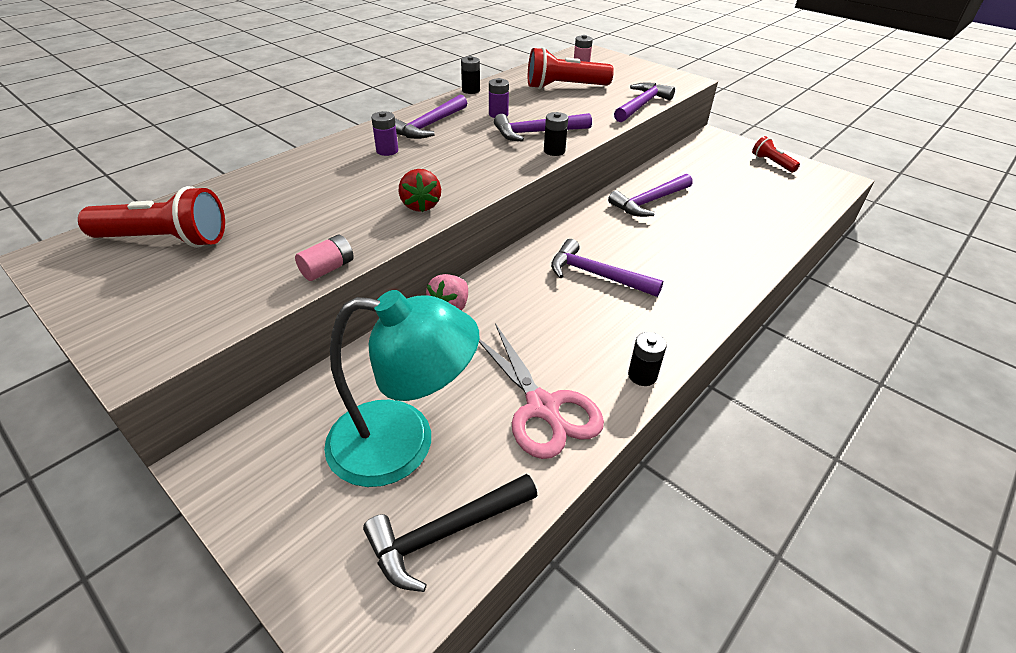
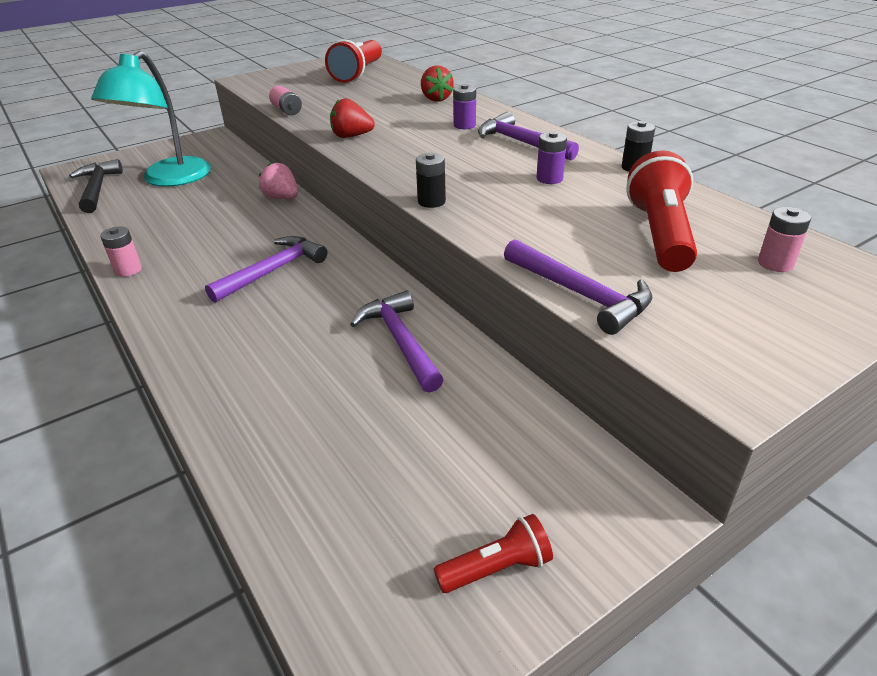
camera: 105 degrees right, 5 degrees down
(301, 172) = (436, 99): none -> red strawberry
(537, 133) = (487, 196): purple hammer -> none
(543, 408) = (145, 224): pink scissors -> none
(642, 375) = (128, 270): black battery -> pink battery

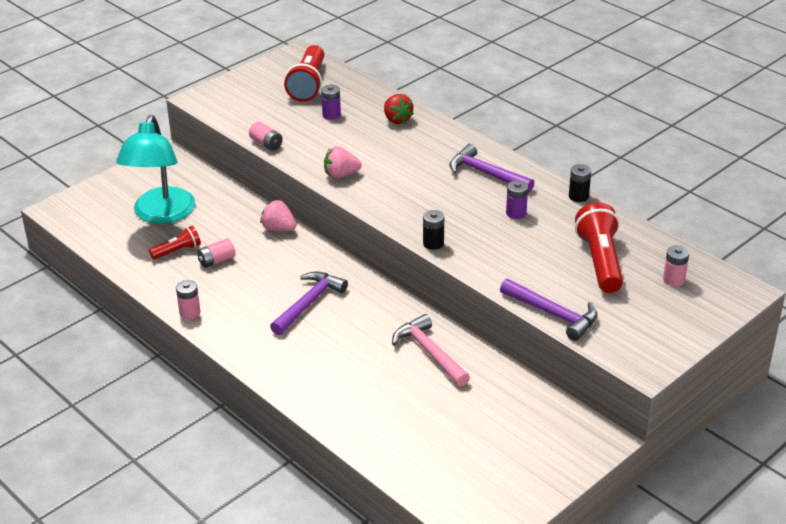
camera: 10 degrees left, 0 degrees up
(97, 188) = (100, 230): black hammer -> none
(196, 222) = (216, 260): none -> pink battery
(351, 136) = (341, 175): red strawberry -> pink strawberry
(400, 341) = (429, 352): purple hammer -> pink hammer
(464, 125) = (433, 155): purple battery -> purple battery (331, 115)
(496, 568) = (527, 477): red flashlight -> red flashlight (177, 251)

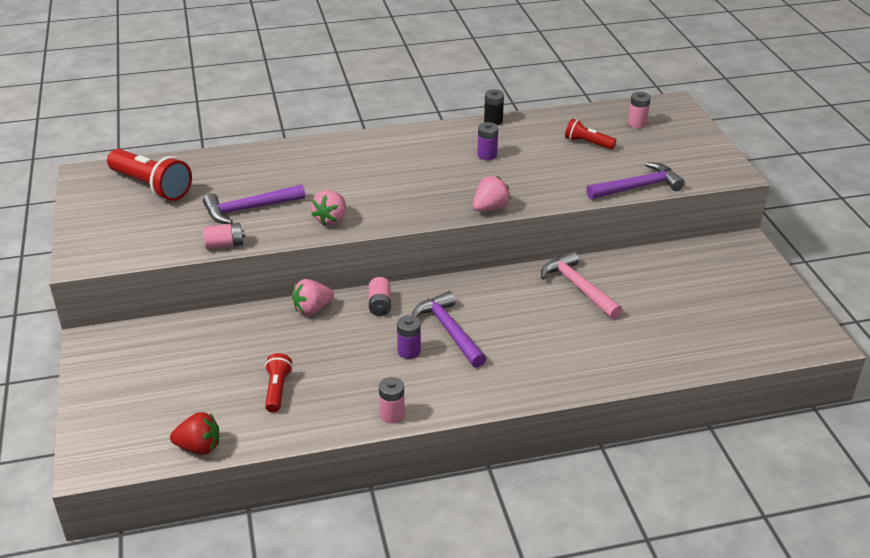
camera: 60 degrees left, 0 degrees up
(161, 214) = (198, 381): turquoise lamp -> none
(216, 260) = (323, 367): pink battery -> pink battery (380, 305)
(331, 115) = (223, 191): purple battery -> purple battery (409, 351)
(397, 119) = (278, 161): red strawberry -> red strawberry (199, 447)
(429, 352) = (578, 287): pink hammer -> pink hammer turned 60 degrees clockwise
(433, 243) = (490, 208): black battery -> pink strawberry
(486, 173) = (415, 148): purple hammer -> purple hammer (249, 209)
(600, 261) = (587, 143): red flashlight -> red flashlight, size x0.55

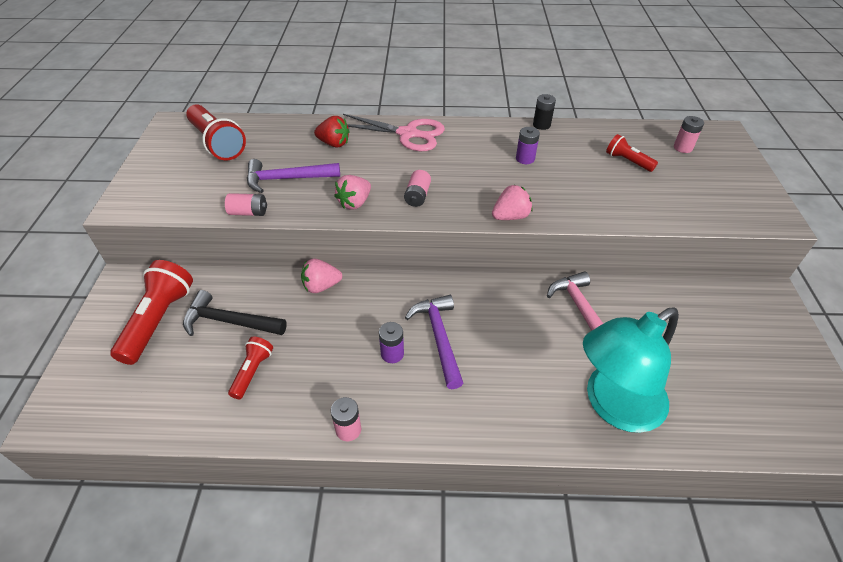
camera: 15 degrees right, 10 degrees up
(155, 367) = (159, 320): none -> red flashlight
(199, 447) = (152, 424): red strawberry -> red strawberry (334, 143)
(231, 355) = (229, 321): none -> black hammer
(358, 149) = (408, 134): none -> pink scissors
(380, 305) = (384, 294): pink battery -> pink battery (417, 196)
(625, 353) = (613, 405): none -> turquoise lamp
(638, 187) = (670, 218): purple hammer -> none

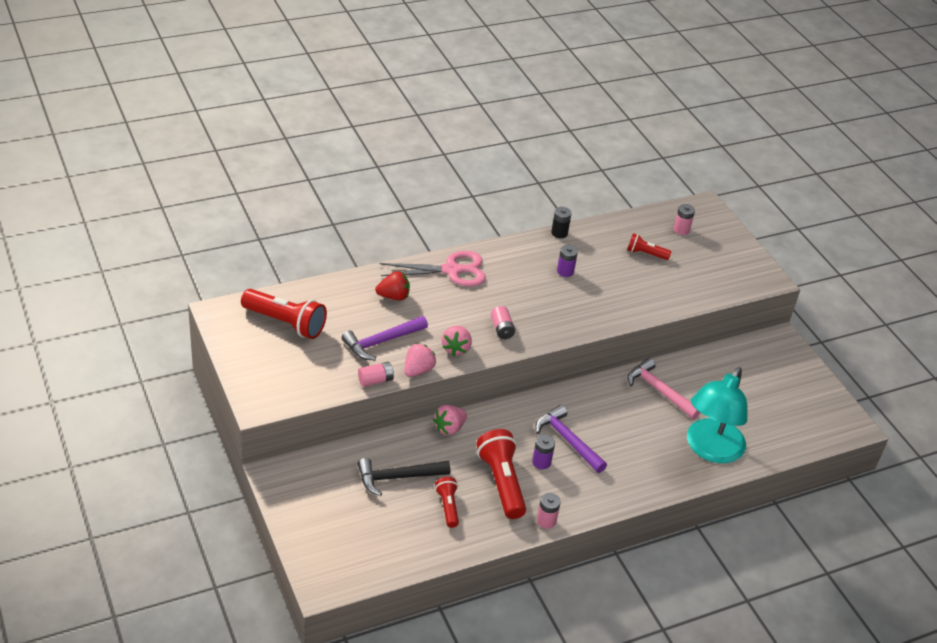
camera: 30 degrees left, 5 degrees down
(159, 320) = (338, 494): red flashlight -> red flashlight (501, 482)
(510, 216) = (584, 328): pink strawberry -> pink strawberry (418, 370)

